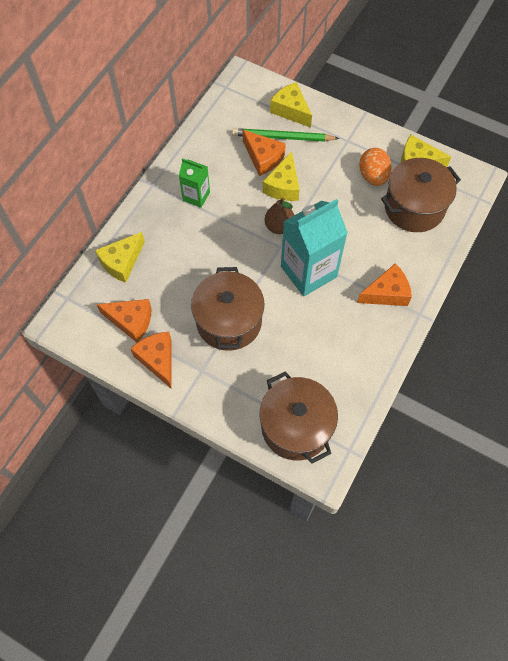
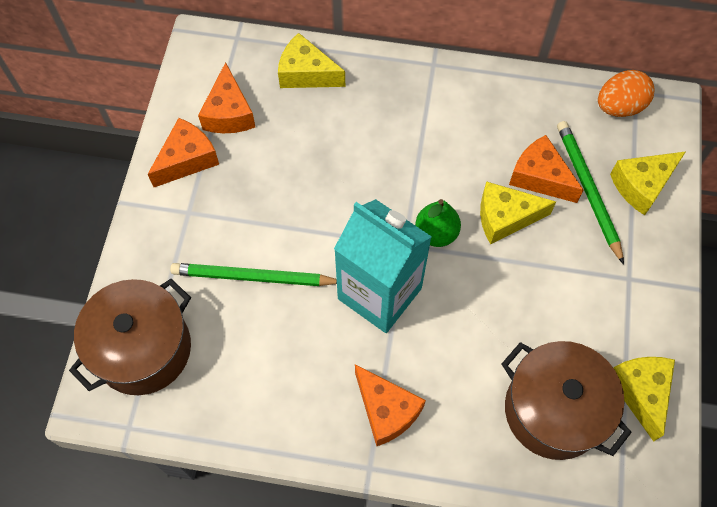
camera: 70 degrees right, 0 degrees up
(196, 196) = (438, 119): green carton -> none
(229, 321) = (267, 220): brown pot -> none
(263, 158) = (539, 177): orange cheese -> orange cheese turned 105 degrees clockwise
(269, 342) = (253, 277): none -> green pencil
(279, 226) = (436, 233): brown pear -> green pear
(291, 110) = (641, 185): yellow cheese -> yellow cheese turned 150 degrees counterclockwise
(373, 176) = (581, 333): orange egg -> orange egg (619, 107)

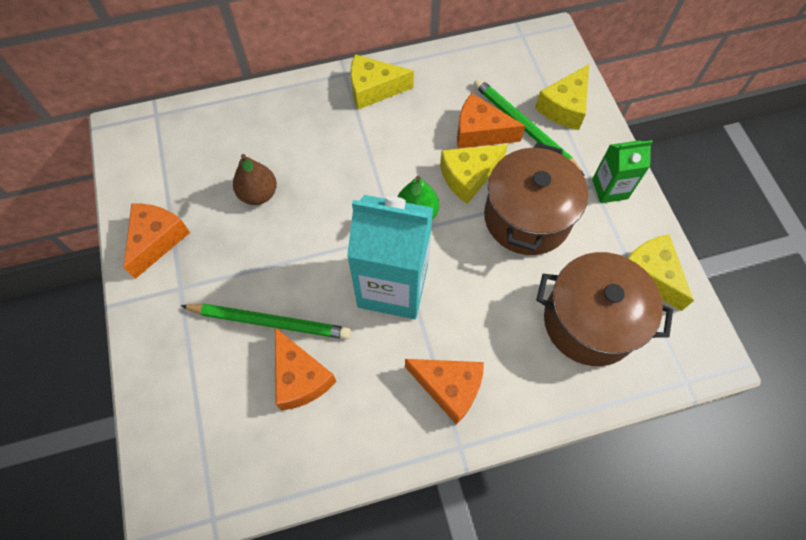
camera: 25 degrees left, 0 degrees up
(143, 349) = (193, 436): brown pot -> brown pot (527, 217)
(229, 113) = (178, 183): orange cheese -> orange cheese (300, 378)
(253, 277) = (270, 322): green pencil -> green pencil turned 150 degrees counterclockwise
(296, 153) = (258, 194): none -> brown pear
(306, 73) = (235, 122): yellow cheese -> yellow cheese (373, 89)
(619, 107) = (515, 52): orange egg -> none
(645, 289) = (609, 189): none -> green carton

